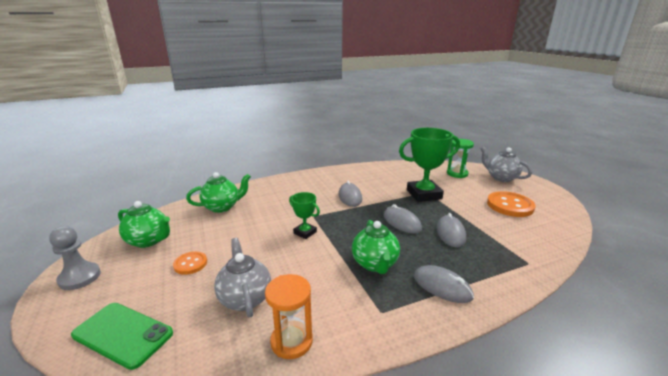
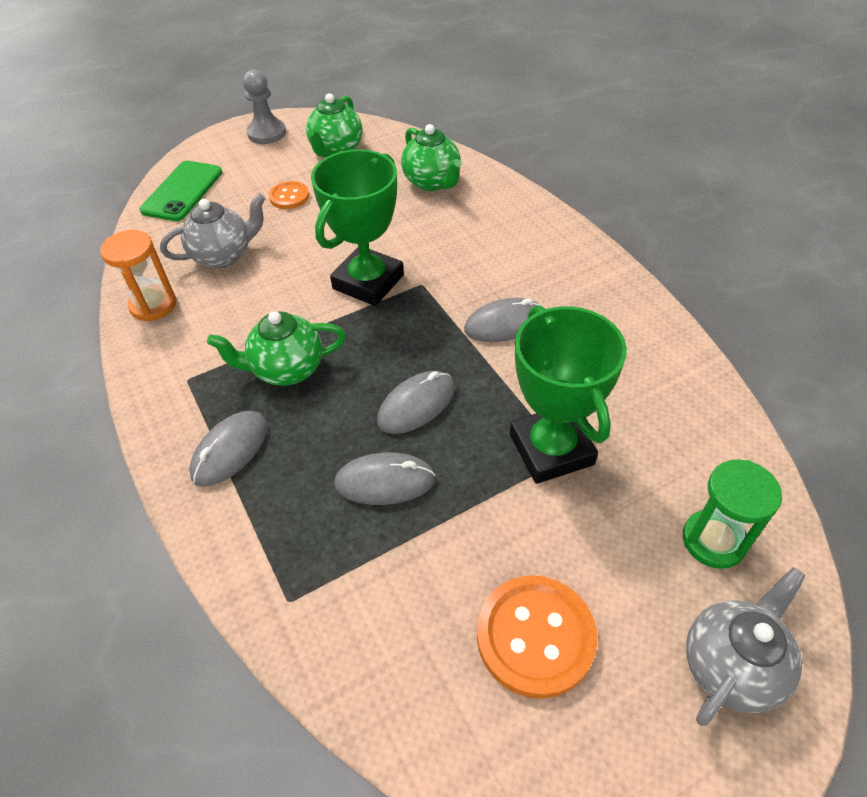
camera: 85 degrees right, 25 degrees up
(305, 232) = (368, 282): green trophy -> green trophy, size x1.93

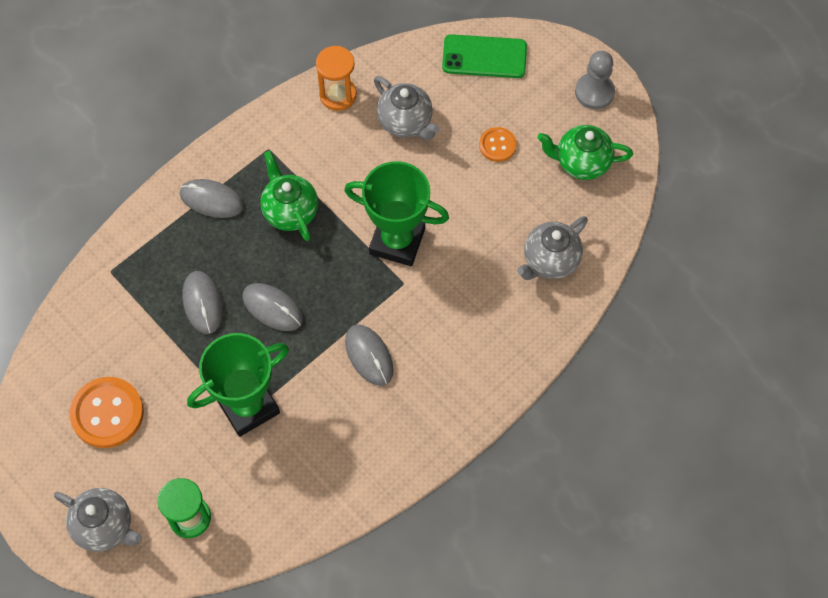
camera: 75 degrees right, 15 degrees up
(432, 182) = (550, 261): green teapot -> grey teapot

